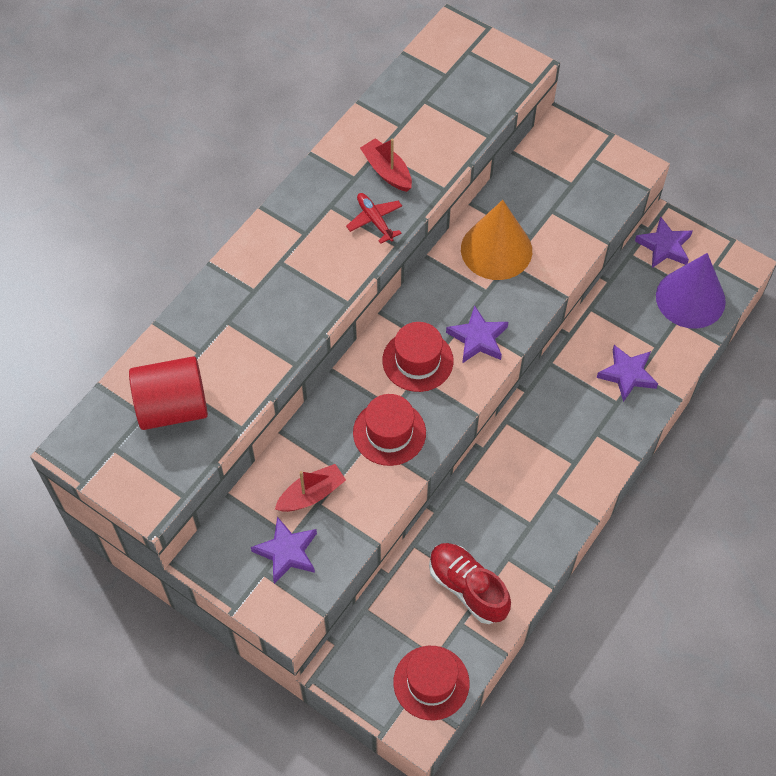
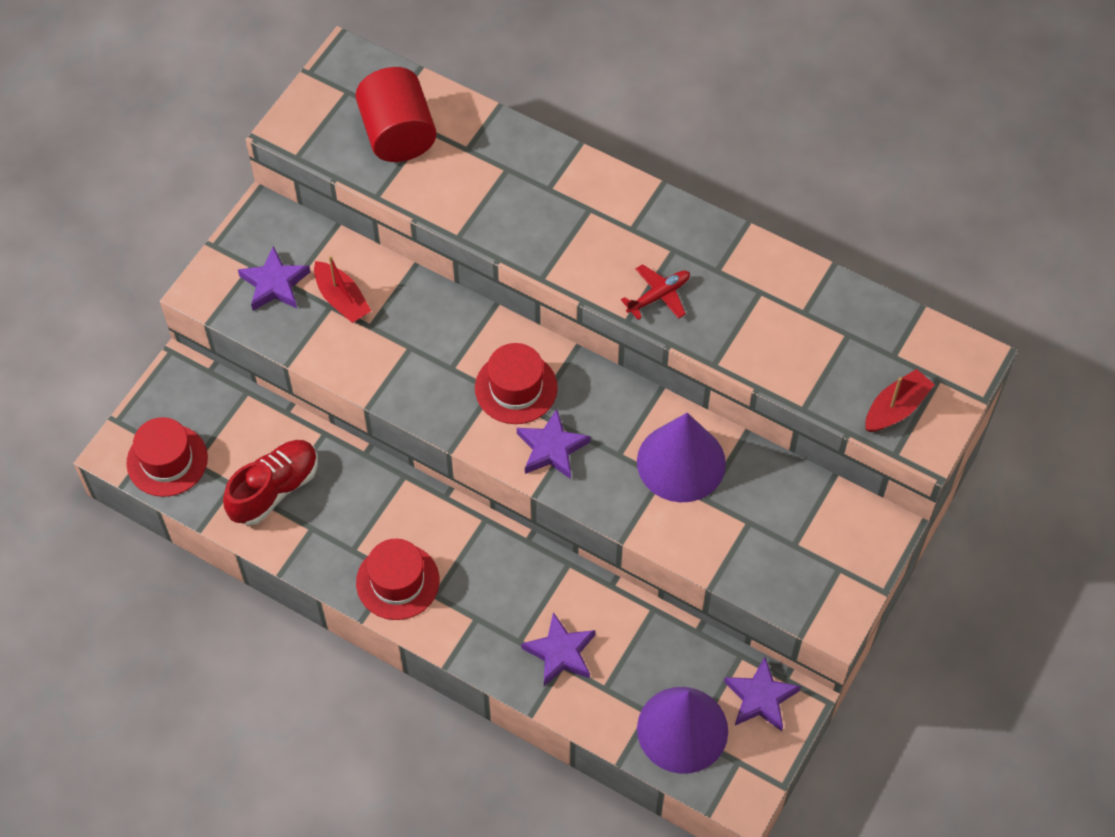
camera: 85 degrees right, 0 degrees up
(387, 171) = (732, 303): red boat -> red boat (896, 408)
(389, 433) = (420, 366): red hat -> red hat (397, 581)
(496, 249) = (681, 462): orange cone -> purple cone

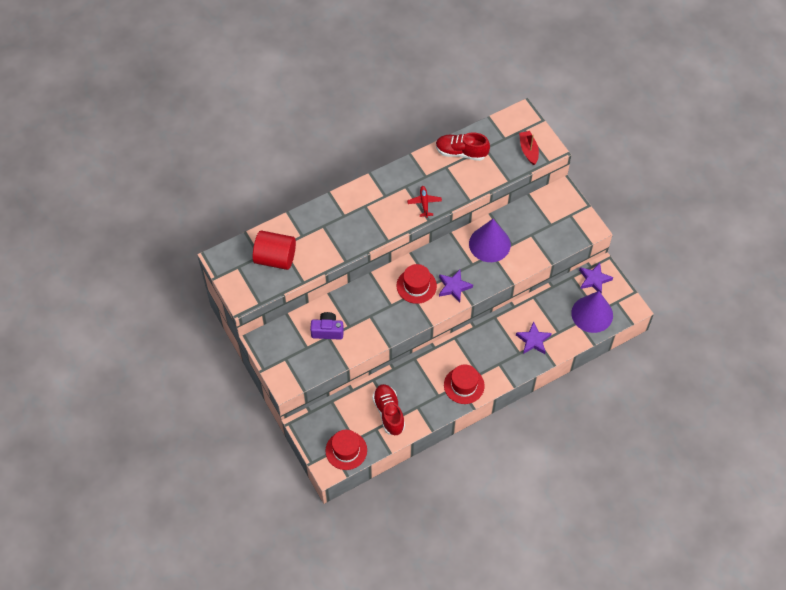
camera: 60 degrees left, 0 degrees up
(274, 284) = (301, 354): purple star -> none
(341, 299) = (327, 331): red boat -> purple camera
(810, 300) = (461, 152): none -> red shoe

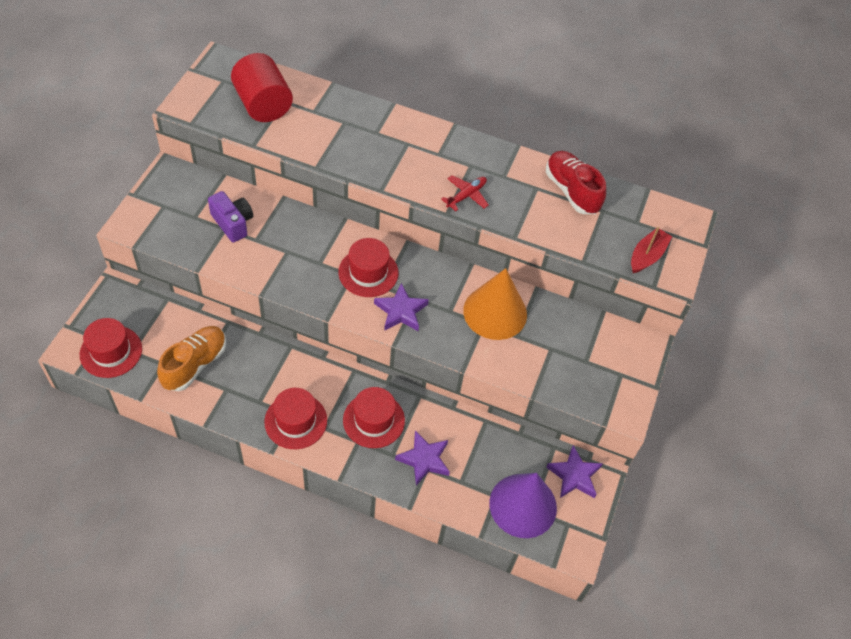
camera: 45 degrees right, 5 degrees down
(389, 413) = (195, 364): red shoe -> orange shoe
(489, 244) = (495, 312): purple cone -> orange cone
(492, 348) = (373, 420): none -> red hat

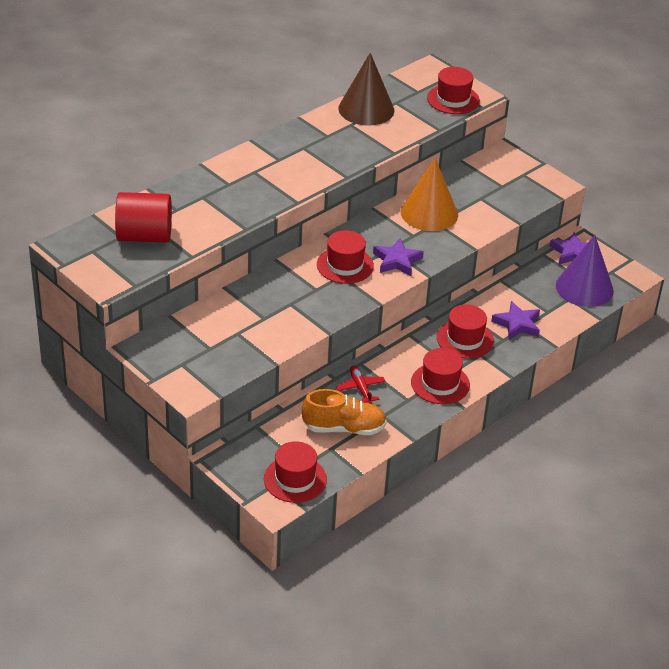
camera: 60 degrees left, 15 degrees down
(195, 364) = (344, 428): orange shoe -> orange shoe turned 120 degrees clockwise
(233, 223) = (235, 326): purple camera -> none
(466, 195) = (334, 161): red plane -> red plane (360, 388)
(571, 191) = (366, 109): red shoe -> brown cone
(647, 256) = (453, 99): red boat -> red hat

